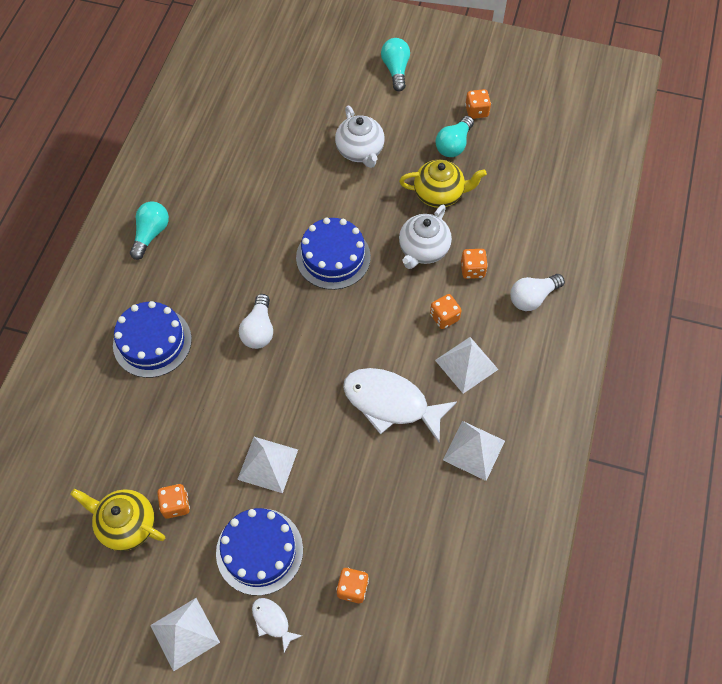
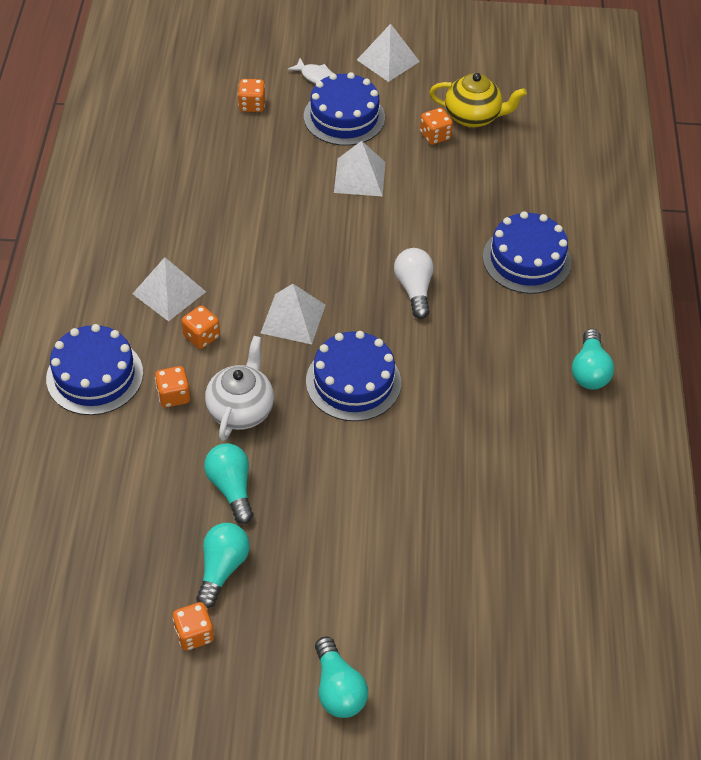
camera: 165 degrees right, 10 degrees down
(360, 151) = (357, 532): white teapot -> none
(391, 403) = (247, 244): white fish -> none
(439, 194) = (231, 488): yellow teapot -> turquoise light bulb
(474, 450) = (152, 218): white pyramid -> white pyramid (293, 318)
(532, 297) = (94, 376): white light bulb -> blue cake

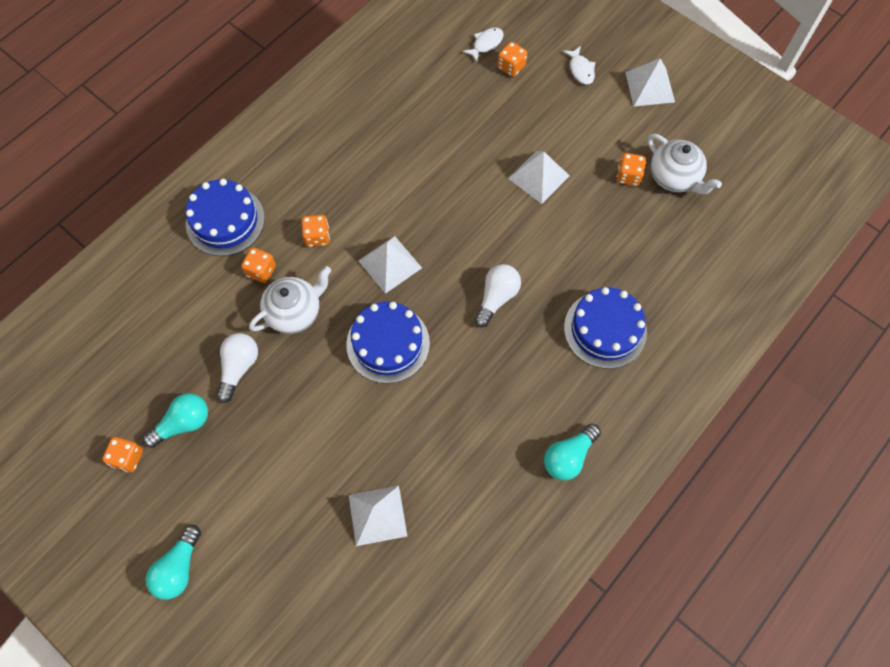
camera: 40 degrees right, 15 degrees up
(169, 292) = (325, 187): white pyramid -> white pyramid (377, 515)
(211, 99) = (486, 44): none -> white fish
(231, 488) = (239, 368): turquoise light bulb -> white light bulb
(344, 117) = (572, 117): blue cake -> none
(473, 117) = (674, 177): yellow teapot -> white teapot

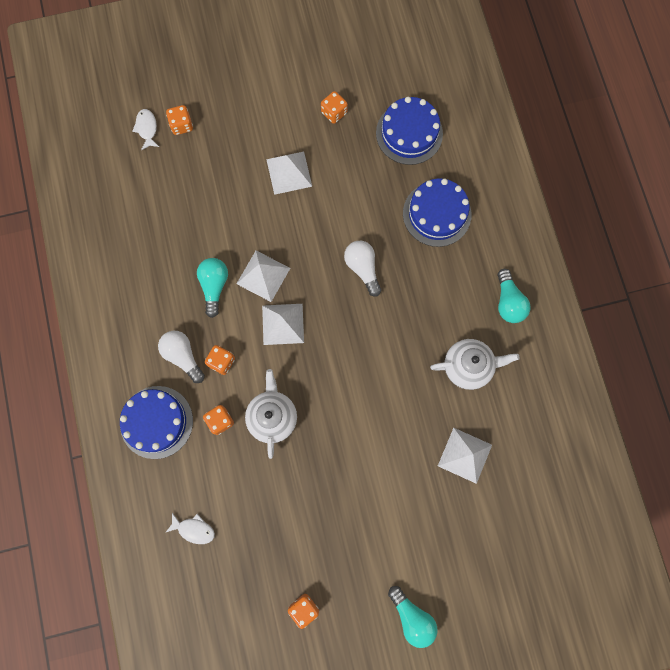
camera: 55 degrees left, 10 degrees up
(183, 423) = (305, 552): turquoise light bulb -> turquoise light bulb (214, 286)
(239, 368) = (288, 485): white light bulb -> white light bulb (183, 356)
(388, 343) = (344, 366): blue cake -> blue cake (409, 133)
(580, 70) = (222, 79): white fish -> white fish (194, 529)
(650, 87) = (273, 44): white pyramid -> white pyramid (263, 276)
(674, 177) = (358, 84): white teapot -> white teapot (468, 366)

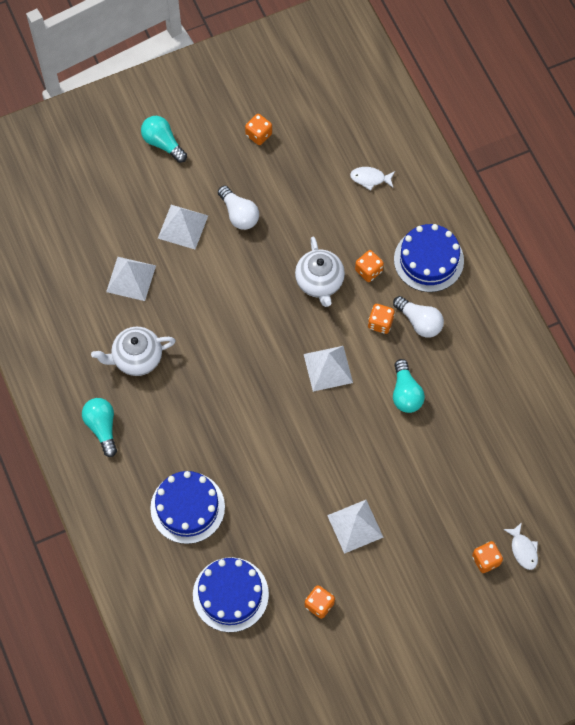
camera: 170 degrees right, 10 degrees down
(263, 276) = (358, 412): white pyramid -> white pyramid (183, 226)
(362, 268) = (257, 436): white light bulb -> white light bulb (239, 214)

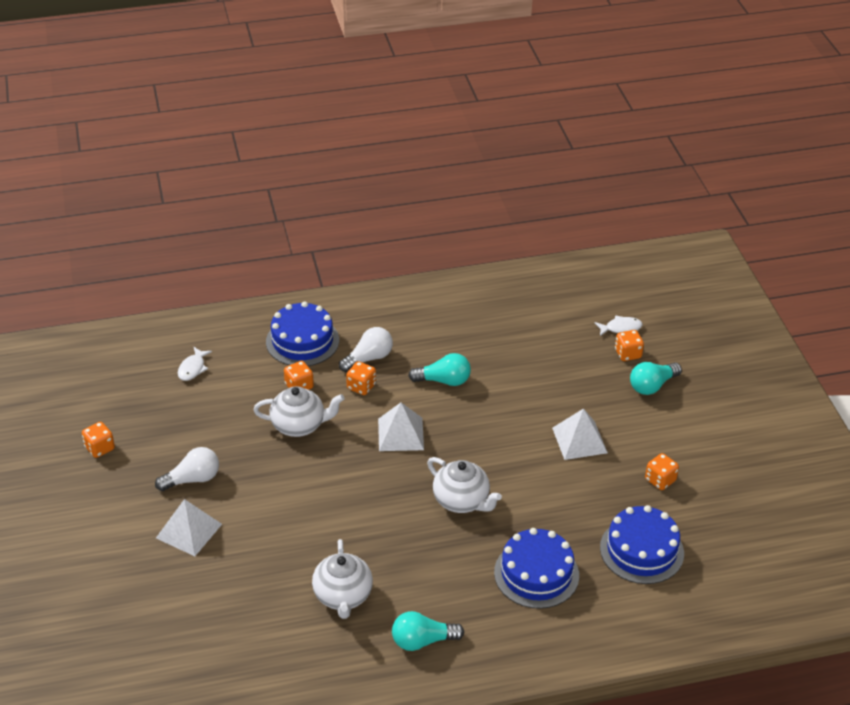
camera: 80 degrees left, 25 degrees down
(131, 278) = (238, 588): white pyramid -> none
(163, 143) = (71, 534): turquoise light bulb -> turquoise light bulb (652, 386)
(258, 433) = (462, 501): none -> white teapot

